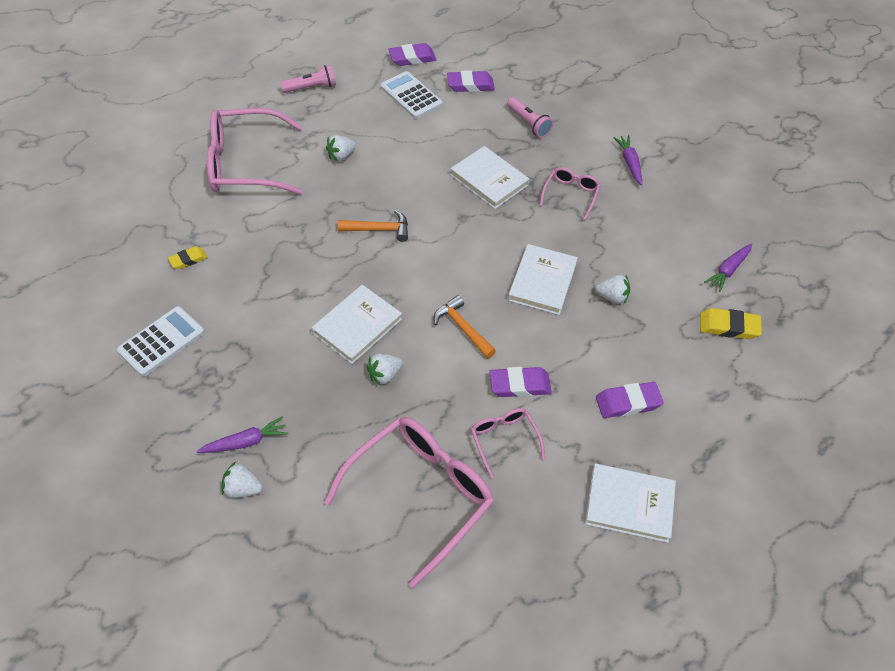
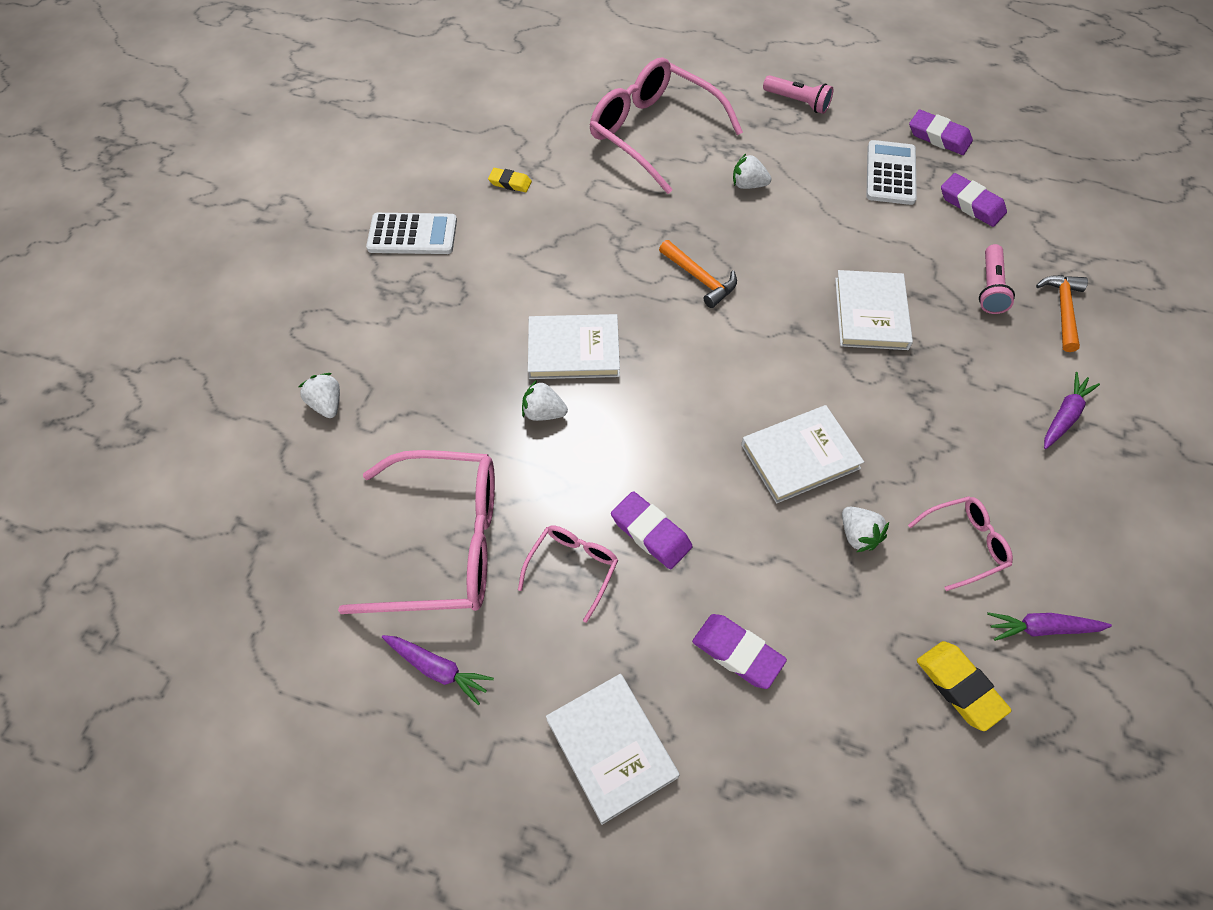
camera: 50 degrees right, 5 degrees up
(245, 442) = (373, 369): purple carrot -> purple carrot (437, 669)
(463, 328) = (664, 432): orange hammer -> orange hammer (1063, 310)
(570, 194) = (946, 395): pink glasses -> pink glasses (965, 544)

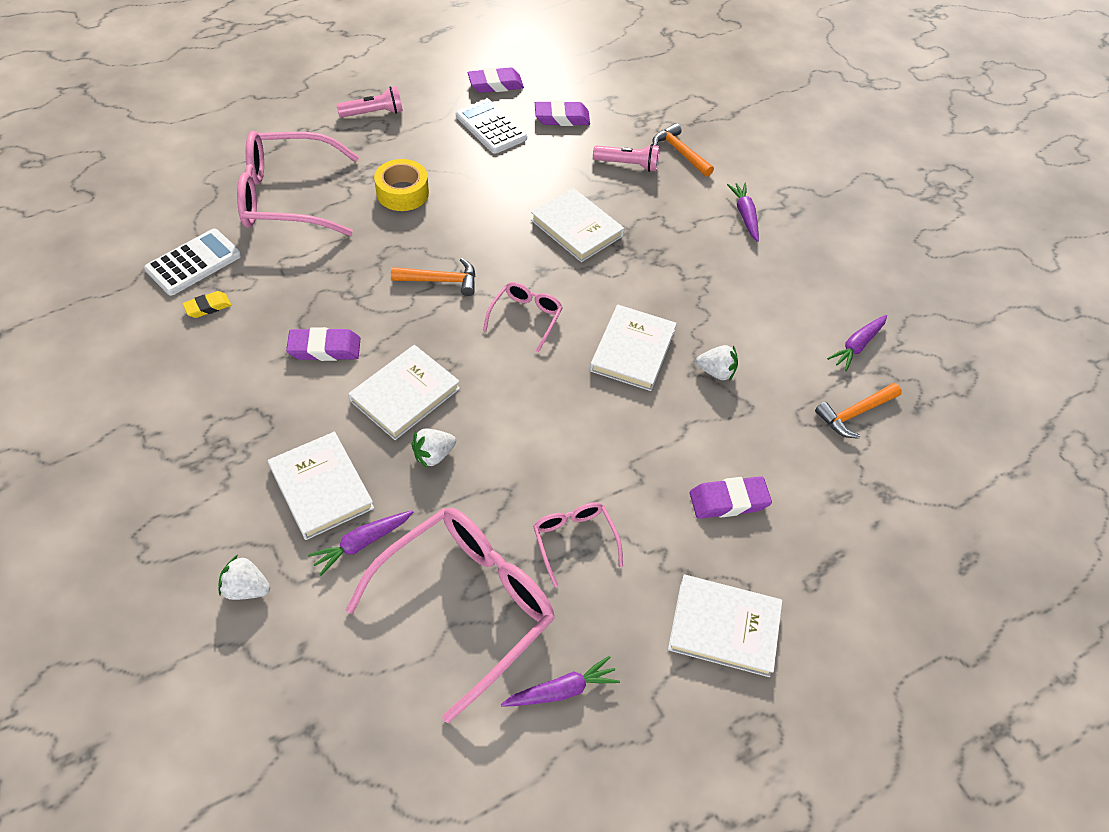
camera: 50 degrees left, 5 degrees down
(412, 235) = (165, 403): white calculator -> white calculator (194, 263)
(426, 436) = (362, 543): none -> purple carrot
(443, 373) = (321, 487): none -> white book
(651, 533) = (597, 474): purple eraser -> purple eraser (325, 348)
(748, 185) = (402, 193): white strawberry -> yellow tape
(959, 687) = (855, 413): yellow eraser -> orange hammer
(965, 544) = (774, 330): pink glasses -> pink glasses (526, 317)
(990, 287) = (627, 164): pink flashlight -> pink flashlight turned 45 degrees counterclockwise

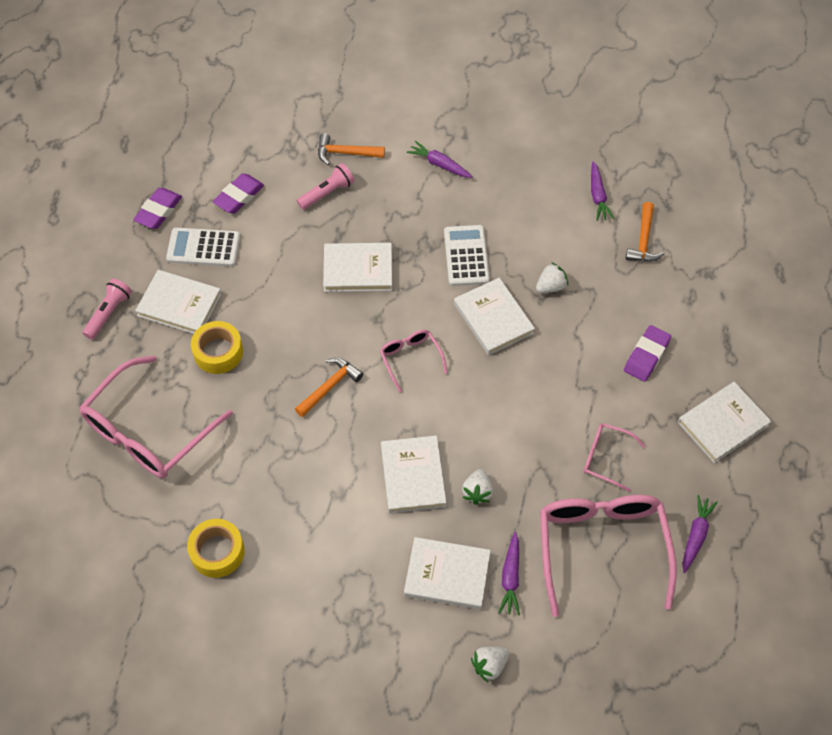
camera: 45 degrees left, 5 degrees up
(194, 263) = (161, 536): white calculator -> white calculator (466, 256)
(208, 307) = (217, 552): yellow eraser -> yellow tape
(325, 348) = (327, 499): purple eraser -> none
(423, 145) = (179, 305): none -> white book

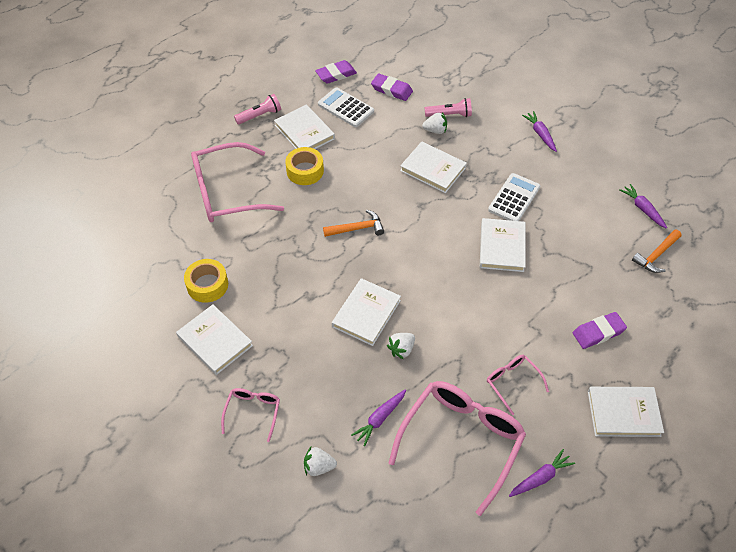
camera: 35 degrees right, 5 degrees down
(239, 196) = (391, 90): purple eraser -> purple eraser turned 45 degrees clockwise
(346, 153) = (481, 97): orange hammer -> none
(410, 359) = (424, 241): pink glasses -> pink glasses (253, 412)
(447, 575) = (338, 389): white book -> white book (215, 341)
(550, 286) = (560, 249): white strawberry -> white strawberry (435, 130)
(598, 196) = (642, 209): purple carrot -> purple carrot turned 120 degrees clockwise

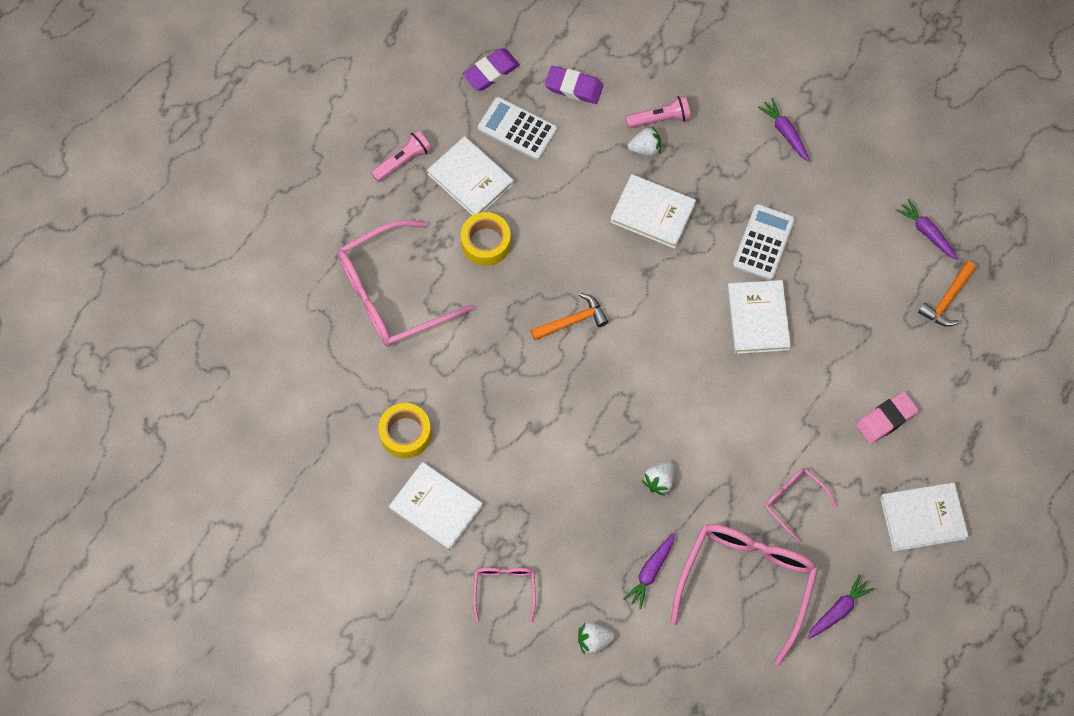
camera: 10 degrees left, 15 degrees up
(366, 313) = (608, 440): white book -> none
(598, 332) = (886, 419): purple eraser -> pink eraser

